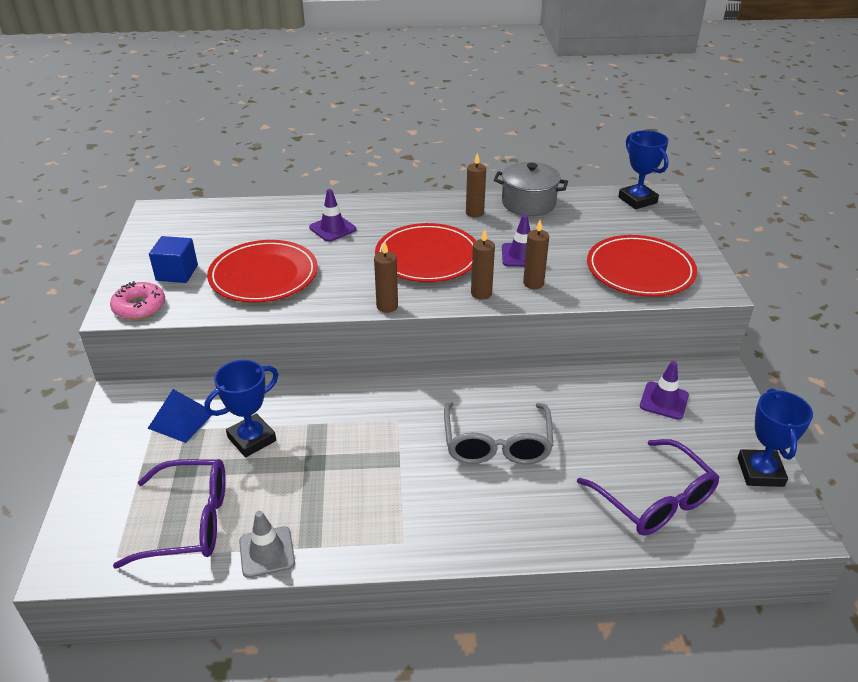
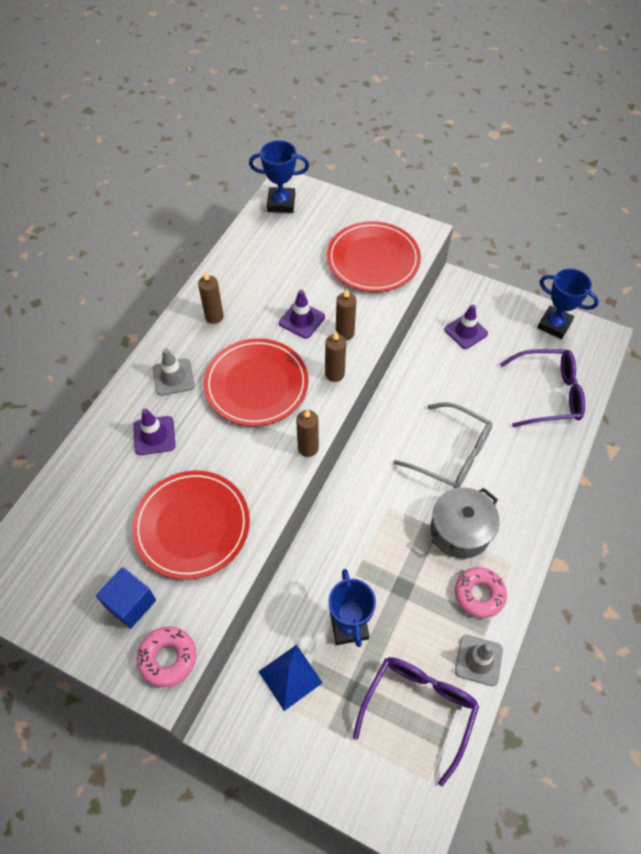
camera: 60 degrees left, 20 degrees up
(344, 526) = (479, 594): none -> pink donut
(395, 217) = (173, 377): none -> grey traffic cone
(528, 203) = (229, 272): grey pot -> grey pot (460, 531)

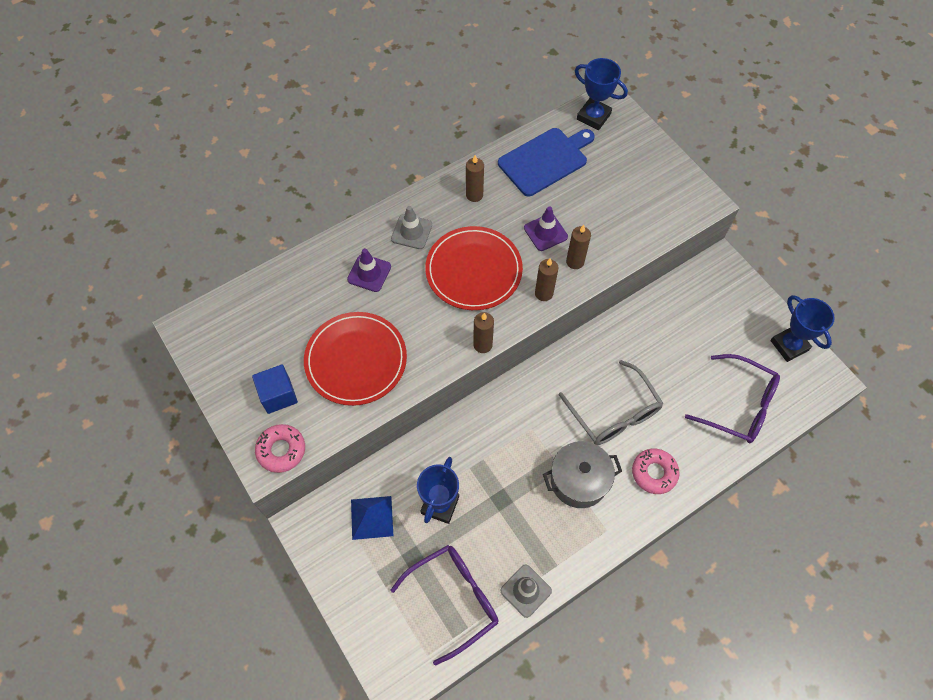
camera: 30 degrees right, 5 degrees up
(261, 258) = (545, 160): none -> blue cutting board
(373, 260) = (643, 206): red plate -> none
(466, 331) = (699, 311): purple traffic cone -> none
(479, 594) = (561, 540): pink donut -> pink donut (654, 473)

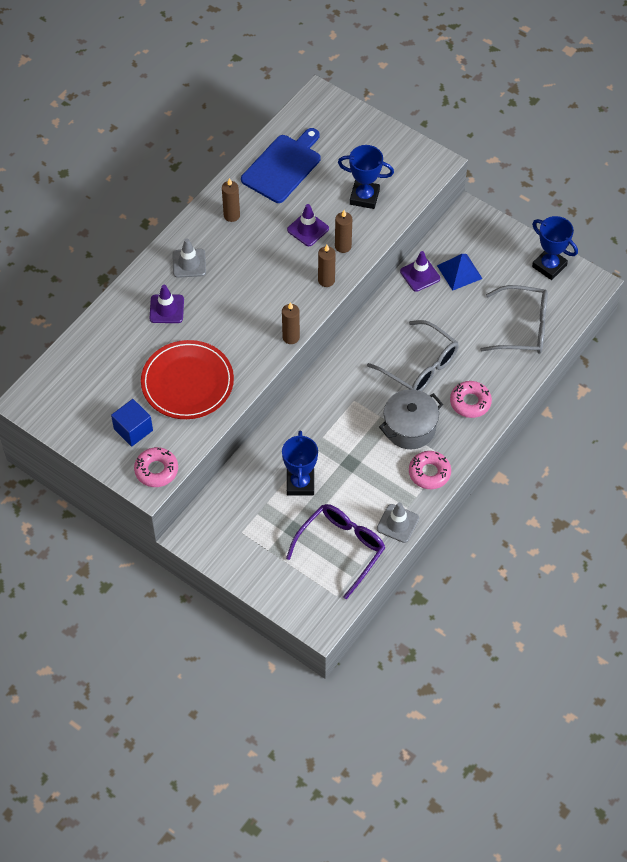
camera: 20 degrees left, 5 degrees down
(372, 517) = (246, 511): blue pyramid -> blue pyramid (459, 272)
(473, 270) = (258, 279): red plate -> none
(581, 541) = (429, 473): none -> pink donut
(593, 116) = (311, 115): blue trophy -> blue trophy (364, 197)
(648, 313) = (420, 275): none -> purple traffic cone
(738, 405) = (522, 327): purple glasses -> grey glasses

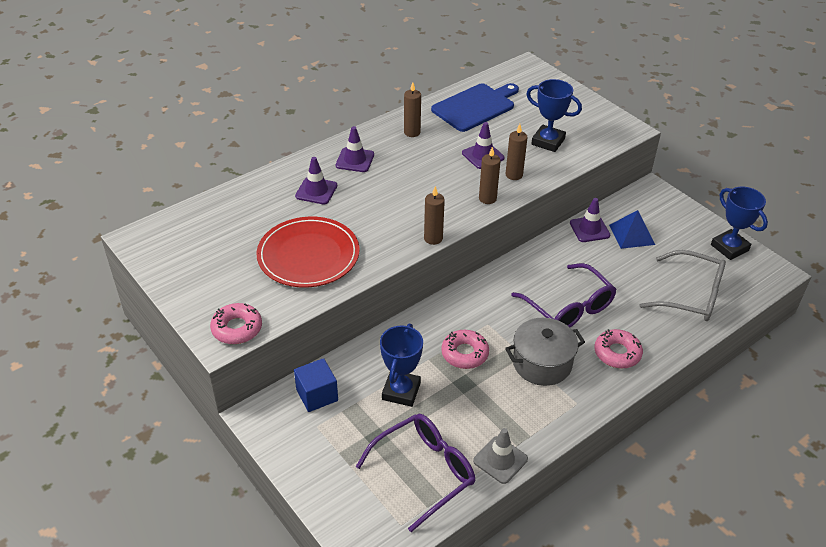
camera: 15 degrees right, 15 degrees down
(133, 430) = (231, 285): blue cube -> blue cube (317, 395)
(189, 263) = (355, 160): grey traffic cone -> purple traffic cone
(419, 366) = (568, 307): grey glasses -> purple glasses
(429, 473) = (552, 414): pink donut -> pink donut (464, 353)

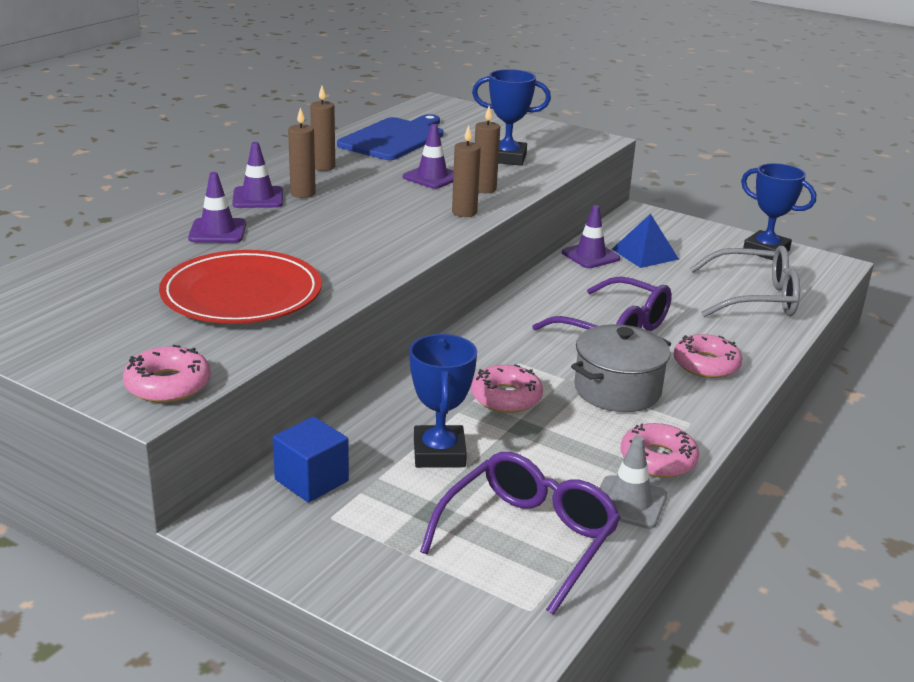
camera: 20 degrees left, 15 degrees down
(433, 238) = (415, 256): brown candle -> brown candle (303, 194)
(538, 429) = (658, 459): none -> pink donut

